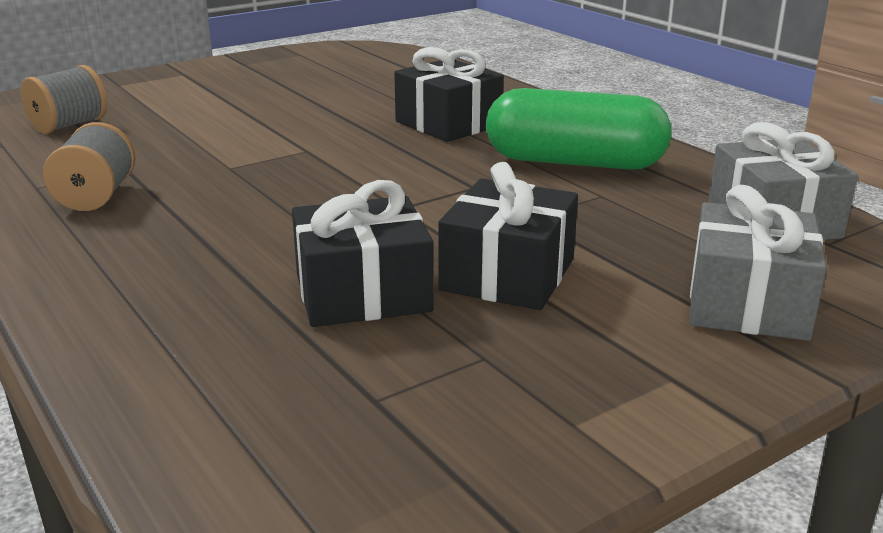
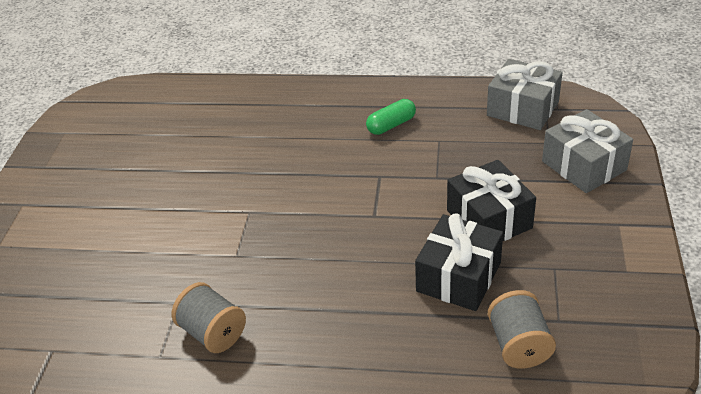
camera: 45 degrees left, 15 degrees up
(69, 125) = (57, 302): grey spool -> grey spool (519, 345)
(448, 124) = (281, 137): black gift -> none
(574, 162) = (391, 125): green capsule -> green capsule, size x0.49

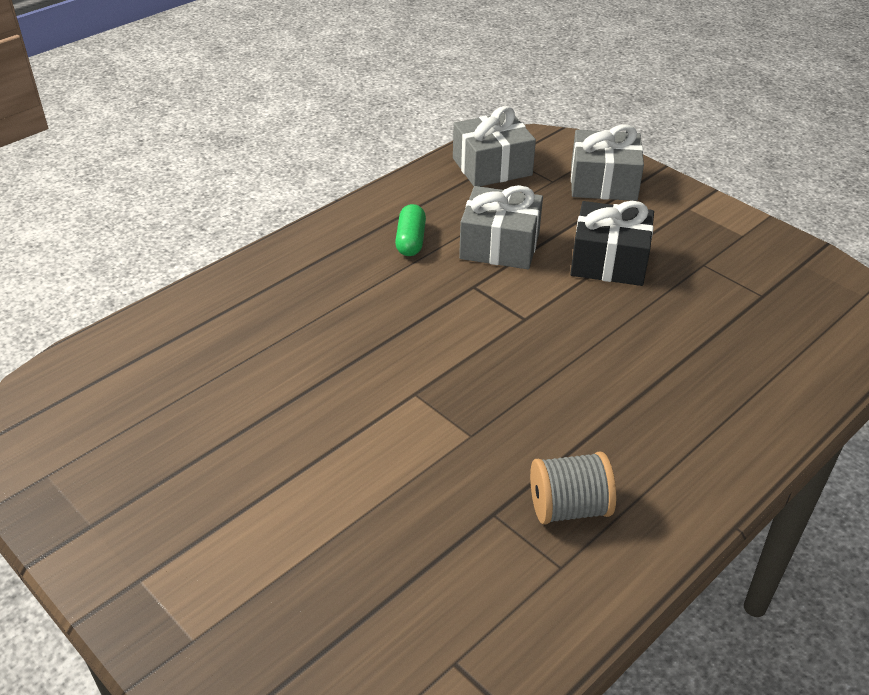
camera: 55 degrees left, 0 degrees up
(437, 162) = (500, 245): none -> grey gift
(458, 277) = (661, 316): black gift -> none
(519, 345) = (771, 329): grey spool -> none

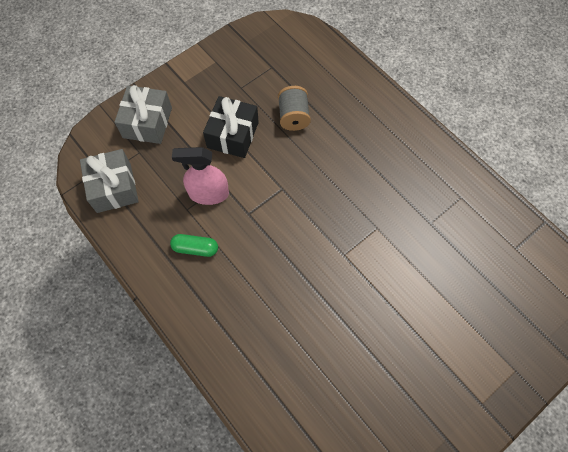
camera: 85 degrees left, 25 degrees up
(500, 245) = (208, 193): grey gift -> pink spray bottle
(569, 508) = (426, 188): grey spool -> grey spool (293, 117)

